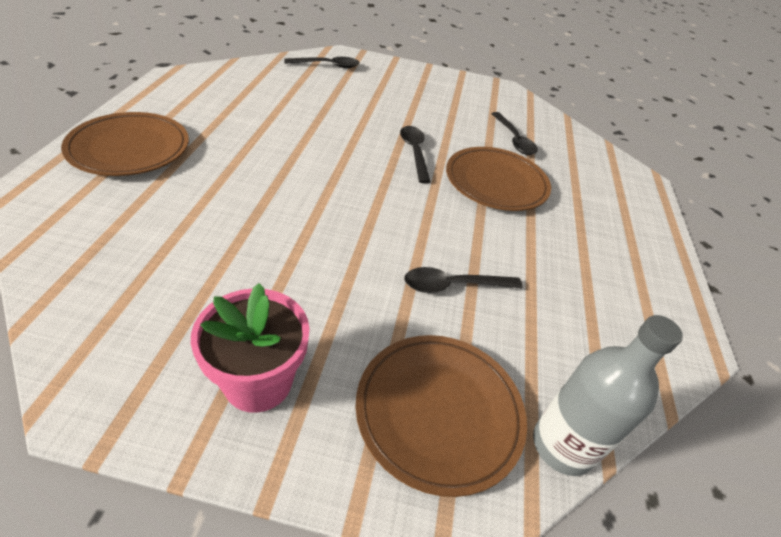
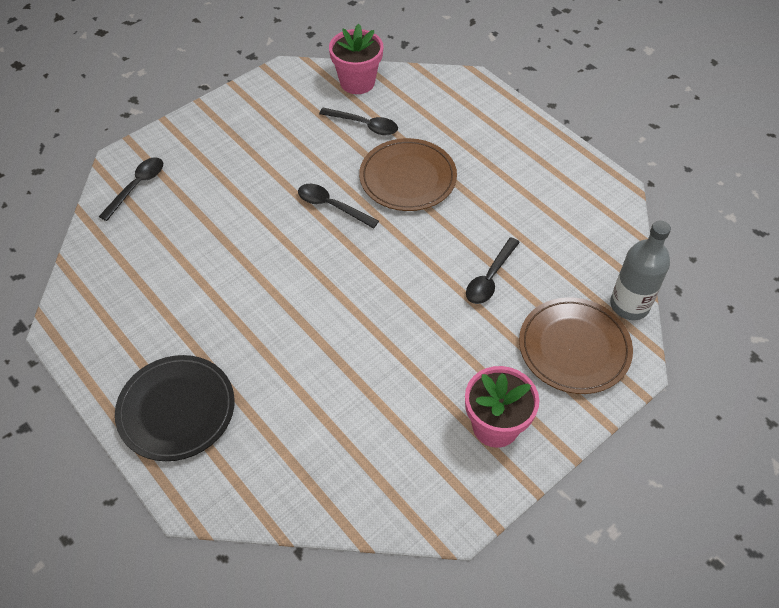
camera: 45 degrees left, 10 degrees up
(129, 148) = (176, 410): brown plate -> black plate
(547, 121) = (357, 82): none -> pink flower pot

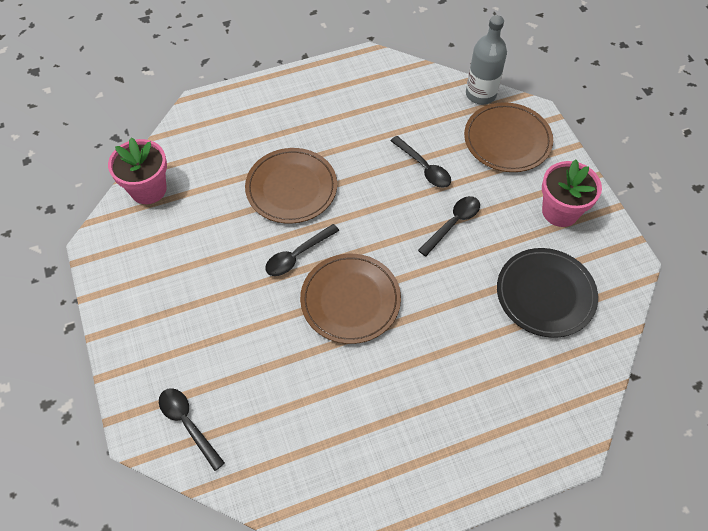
camera: 70 degrees left, 5 degrees up
(176, 410) = (480, 440): black plate -> black plate (545, 294)
(297, 261) = (350, 300): none -> brown plate
(364, 125) = (209, 200): black spoon -> black spoon (453, 223)

